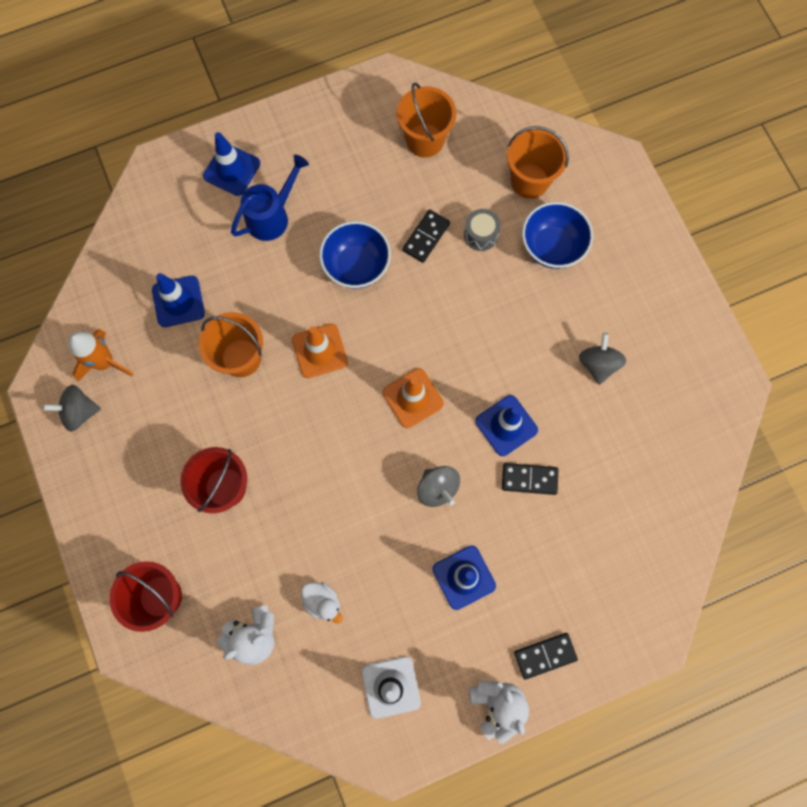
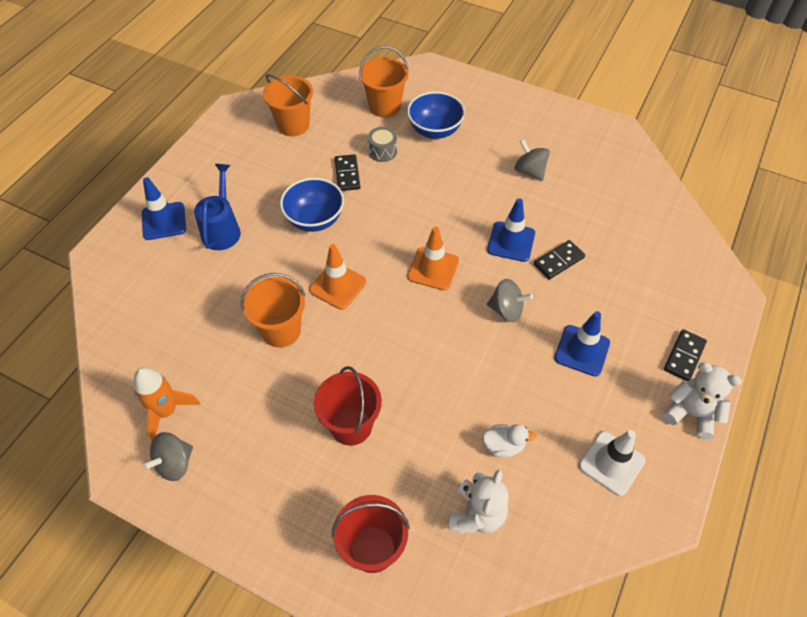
camera: 40 degrees left, 20 degrees down
(178, 301) = (195, 328): blue traffic cone -> none

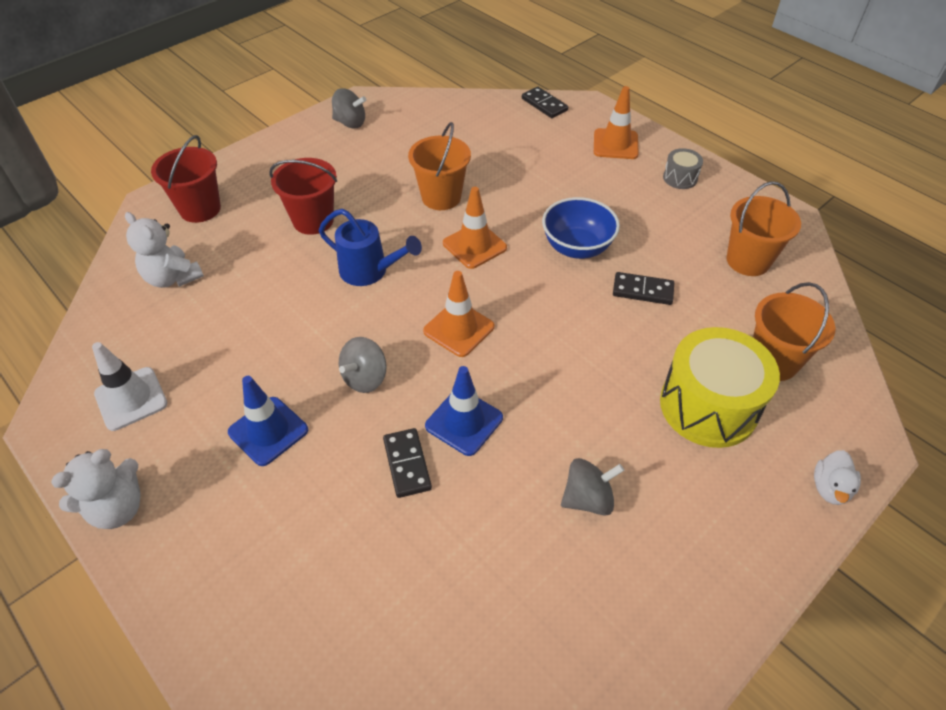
camera: 110 degrees right, 5 degrees down
(164, 221) = (615, 144): blue traffic cone -> orange traffic cone
(167, 411) = (399, 124): orange rocket -> none
(174, 463) = (350, 123): grey spinning top -> grey spinning top turned 135 degrees clockwise
(222, 229) = (589, 179): blue watering can -> blue watering can (370, 271)
(382, 151) = (677, 335): grey drum -> grey drum (680, 178)
(435, 130) = (708, 406): blue bowl -> yellow drum
(503, 446) = (216, 318): white duck -> white duck (830, 488)
(684, 356) = (186, 545): black domino -> black domino (544, 104)

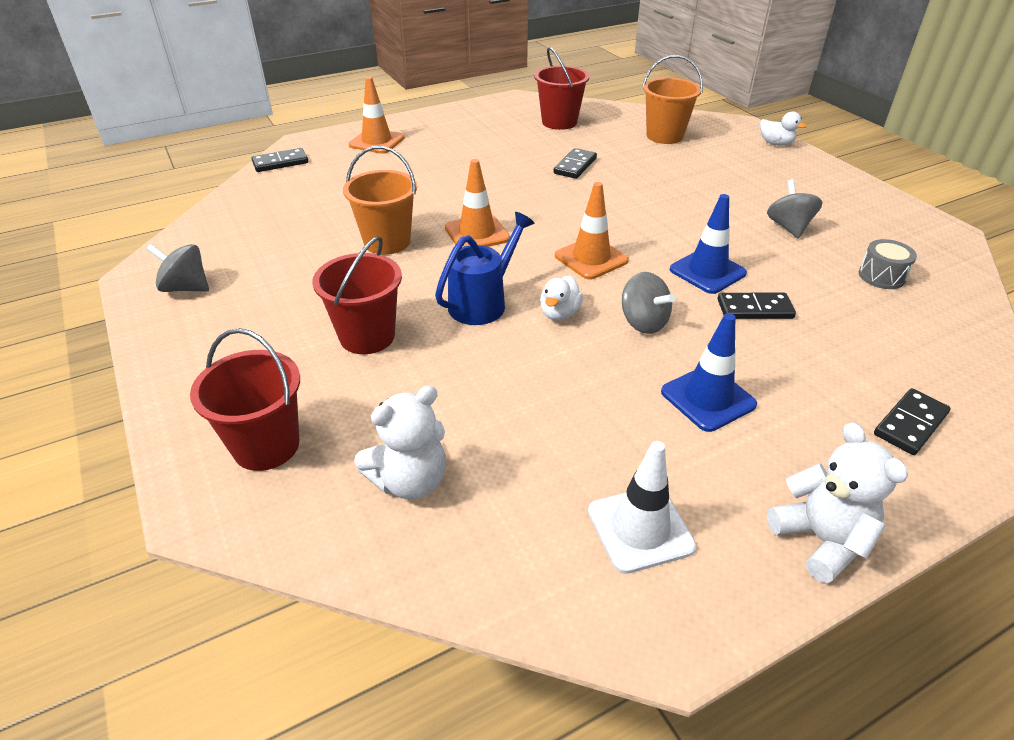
camera: 75 degrees left, 10 degrees down
(249, 591) = (910, 424): none -> black domino
(350, 123) = (186, 288): grey spinning top -> grey spinning top turned 105 degrees counterclockwise
(365, 320) = (559, 313): none -> white duck
(577, 247) = (508, 183): blue bowl -> none
(680, 178) = (445, 125): grey drum -> grey drum (881, 276)
(708, 406) = (703, 166): yellow drum -> none
(748, 261) = (559, 122): orange bucket -> red bucket

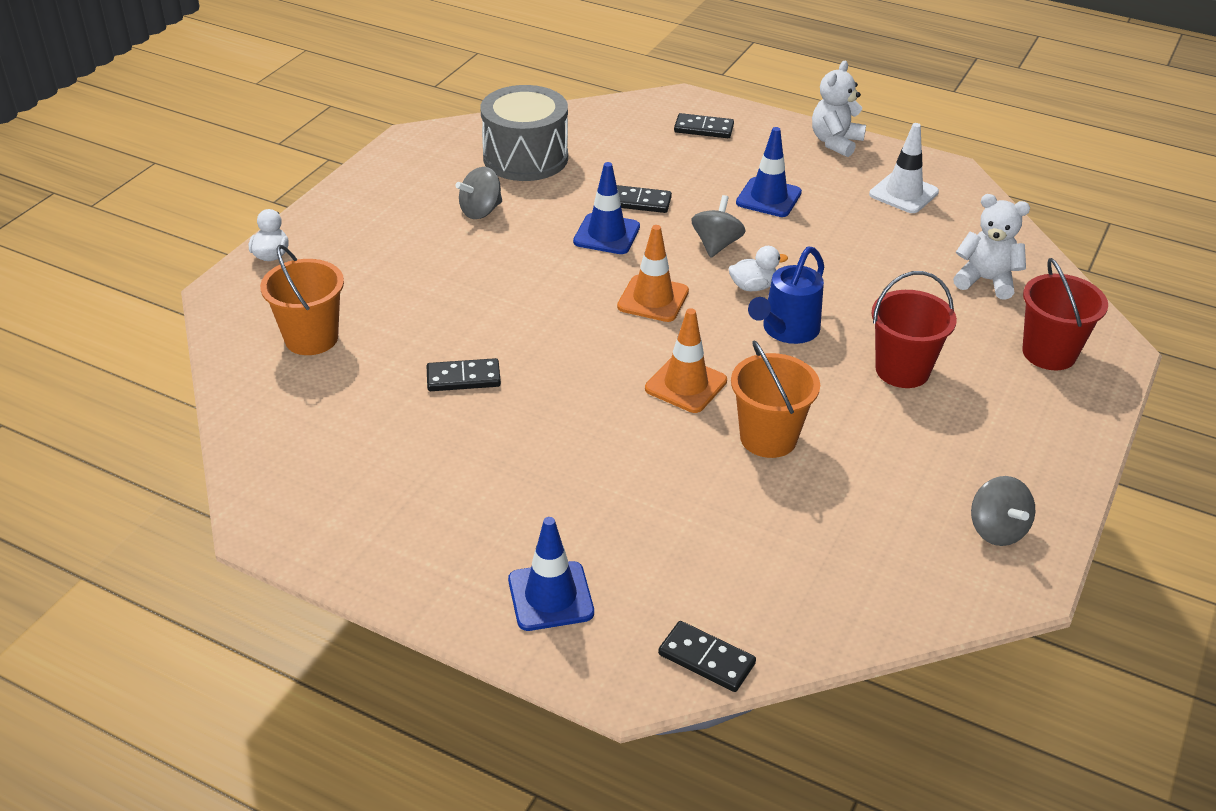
camera: 125 degrees left, 0 degrees up
(377, 141) = (550, 596): orange traffic cone -> blue traffic cone
(483, 302) = (786, 331): blue watering can -> blue watering can turned 60 degrees counterclockwise
(559, 122) = (332, 443): red bucket -> none
(754, 309) = (639, 202): black domino -> black domino turned 45 degrees counterclockwise
(881, 276) = (525, 158): grey drum -> grey drum, size x2.16

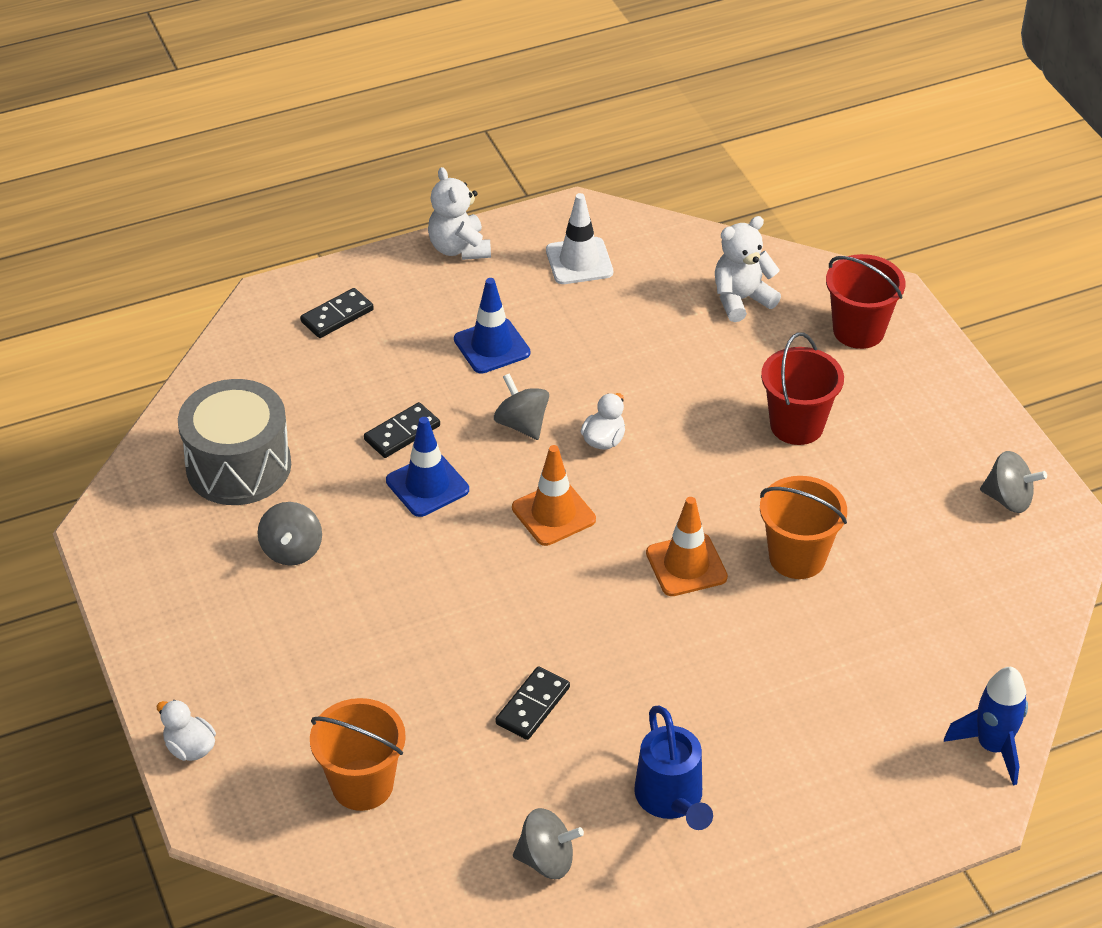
camera: 50 degrees left, 5 degrees up
(326, 456) = (547, 860): none -> grey spinning top
(550, 596) = (851, 801): blue traffic cone -> none
(706, 659) = (992, 747): black domino -> blue rocket
(786, 331) = (681, 459): blue watering can -> blue watering can (672, 800)

